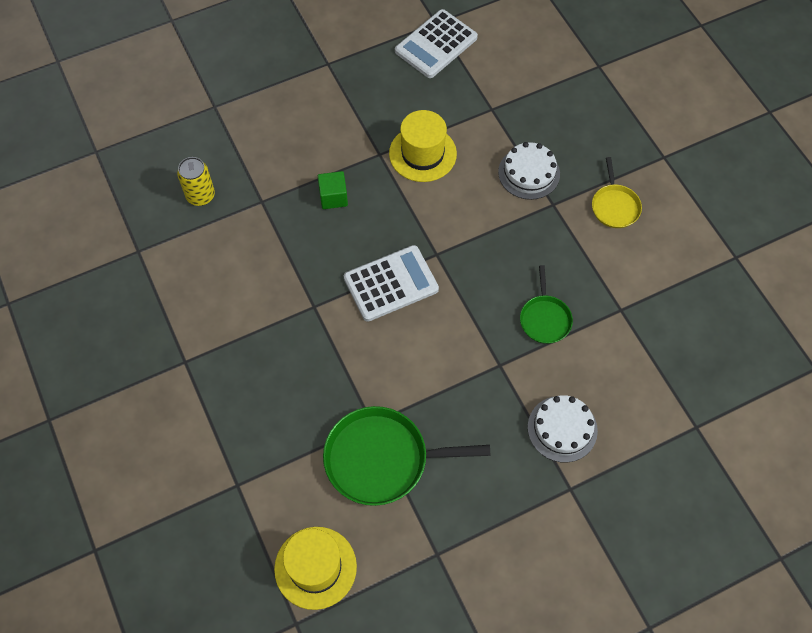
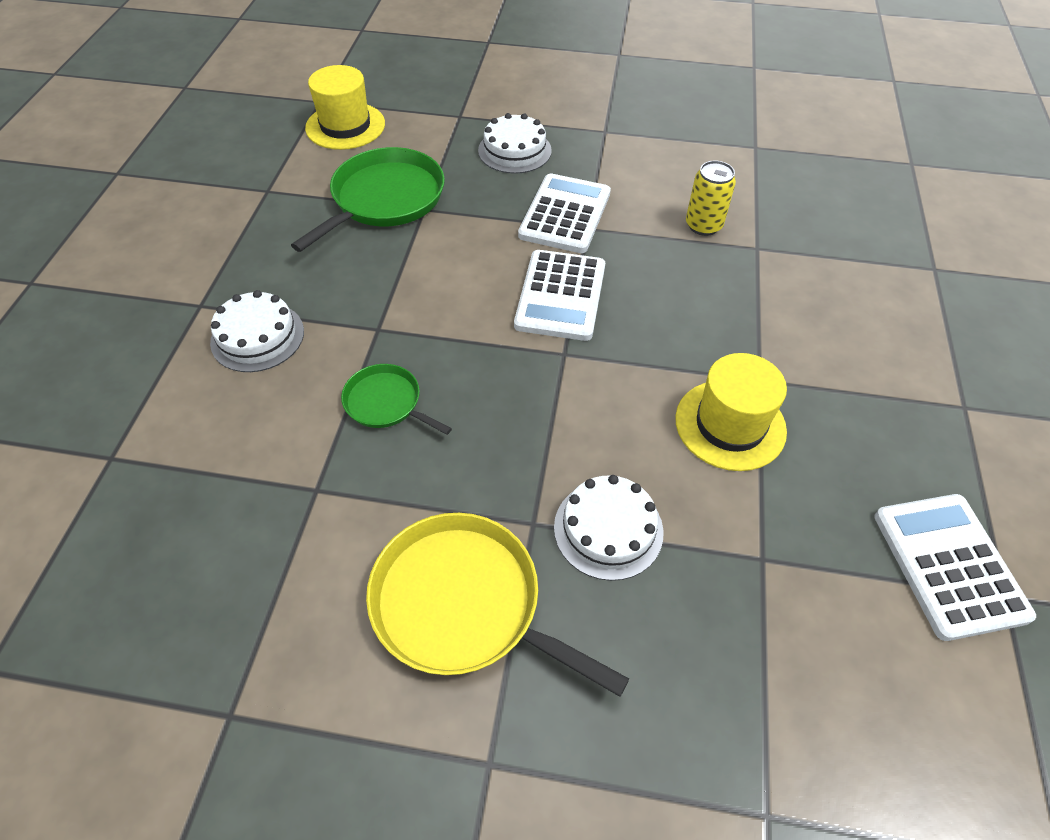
camera: 125 degrees right, 10 degrees down
(200, 196) = (798, 209): yellow can -> yellow can (703, 225)
(256, 410) = (514, 150): none -> white cake
(309, 328) = (565, 214): none -> white calculator
(333, 197) = (720, 306): green cube -> none
(614, 206) = (464, 604): yellow pan -> yellow pan, size x1.82

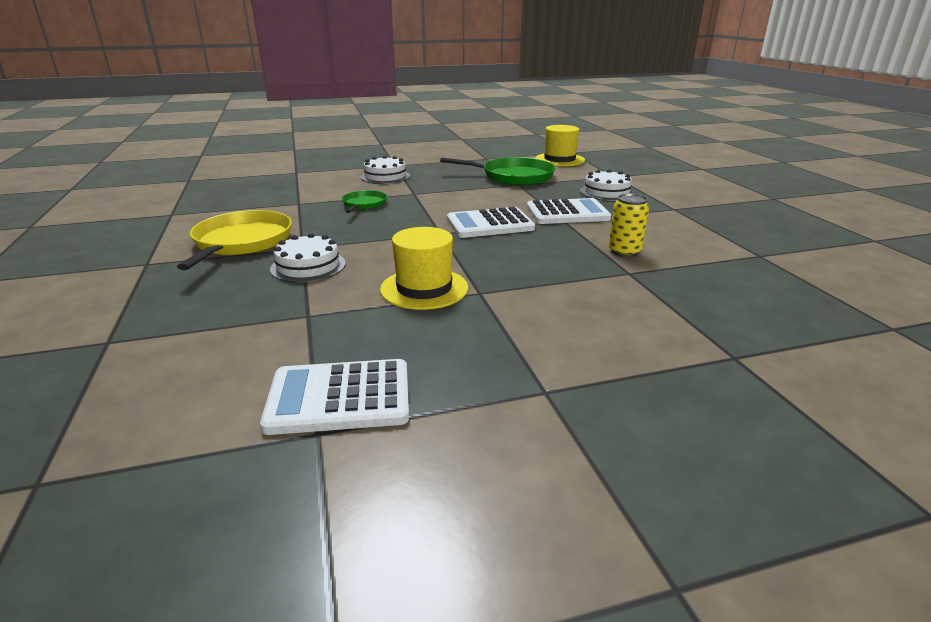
camera: 65 degrees right, 25 degrees down
(949, 565) = (339, 397): white calculator -> white calculator turned 150 degrees counterclockwise

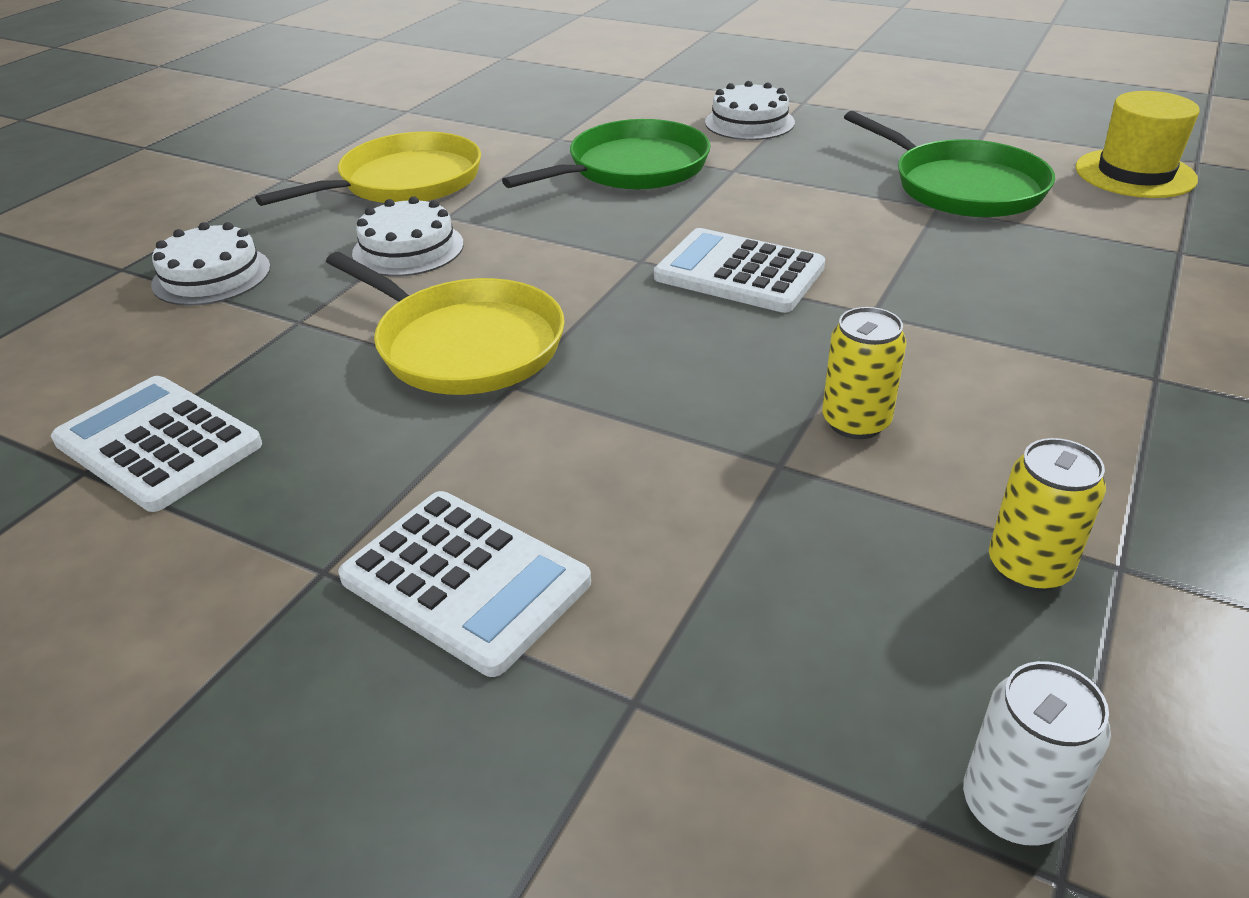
camera: 45 degrees right, 10 degrees up
(364, 204) = (632, 168): green pan -> green pan, size x1.82
(424, 288) = (464, 344): yellow hat -> yellow pan
(567, 213) = (909, 301): white calculator -> white calculator (465, 581)
(606, 192) = (1083, 284): white cake -> white cake (211, 276)
(743, 266) = (1028, 567): none -> yellow can
(854, 320) = (1013, 806): none -> white can

